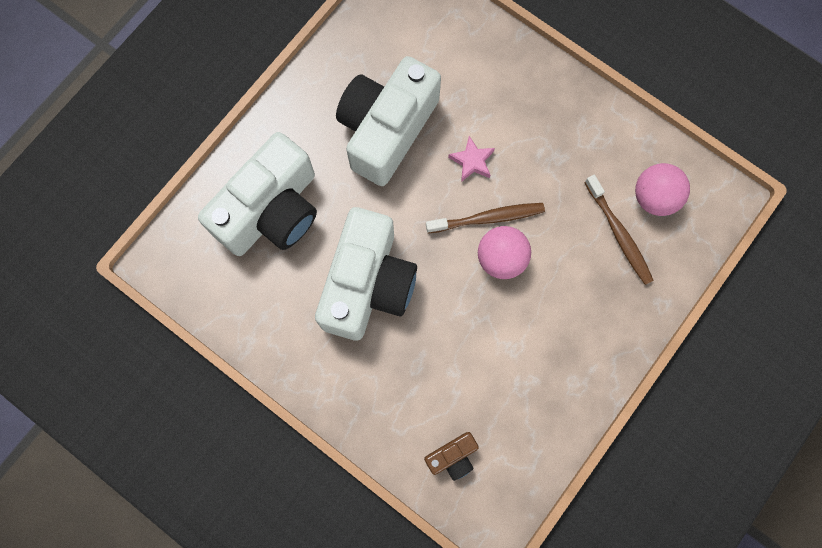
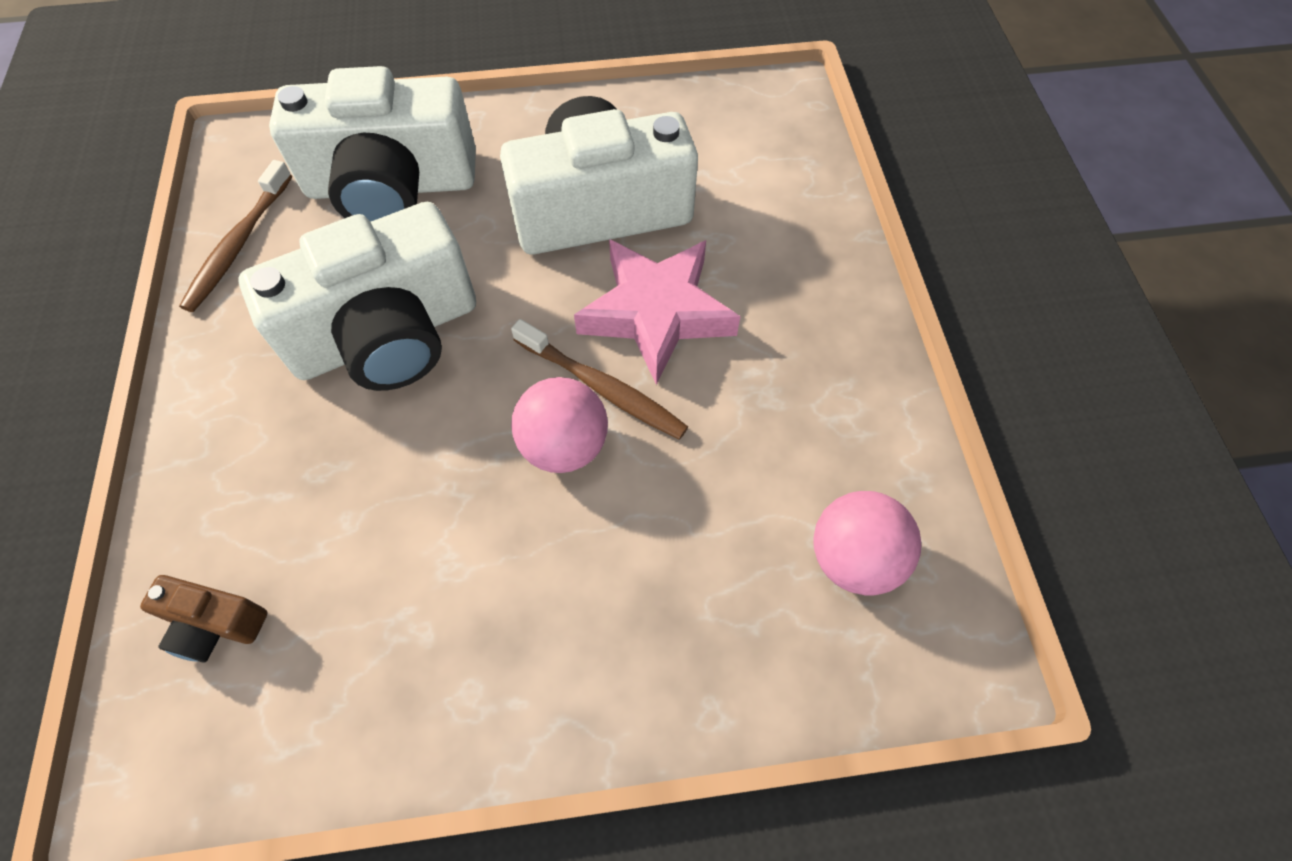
camera: 45 degrees right, 15 degrees down
(472, 161) = (656, 313): pink star -> pink star, size x2.07
(619, 234) = (751, 558): brown toothbrush -> brown toothbrush (238, 245)

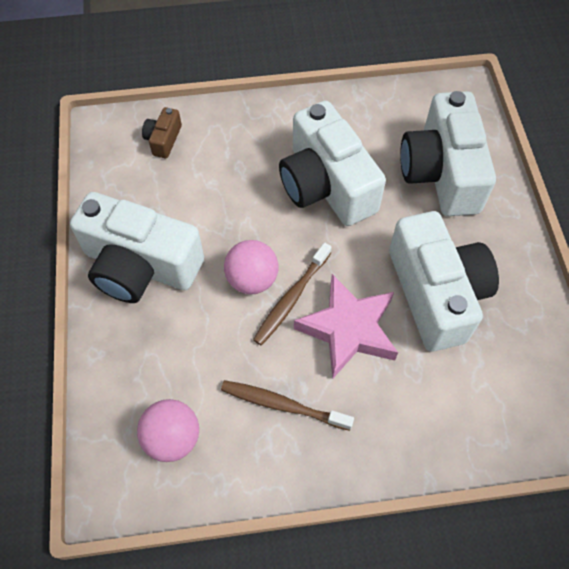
camera: 90 degrees right, 0 degrees up
(238, 245) = (386, 105): brown toothbrush -> brown toothbrush (283, 405)
(523, 644) = (140, 266): none -> white camera

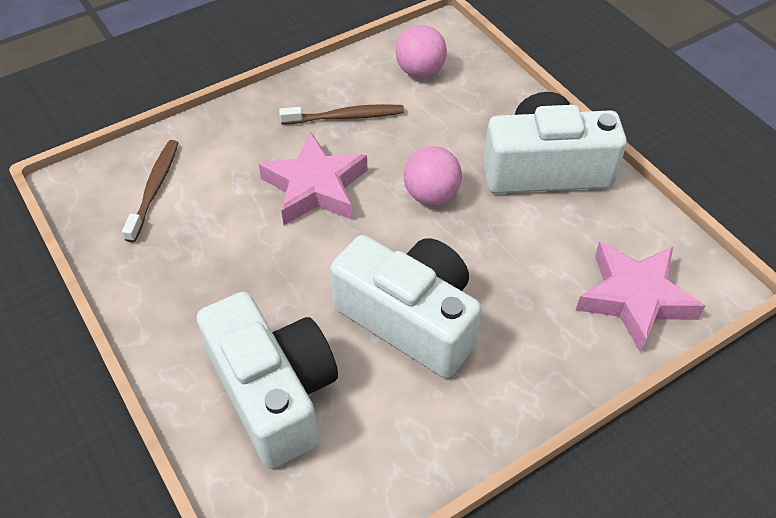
camera: 155 degrees right, 10 degrees down
(163, 140) = (634, 298): brown camera -> pink star
(291, 298) = (383, 193): brown toothbrush -> brown toothbrush (154, 189)
(436, 293) = (238, 248): white camera -> none

